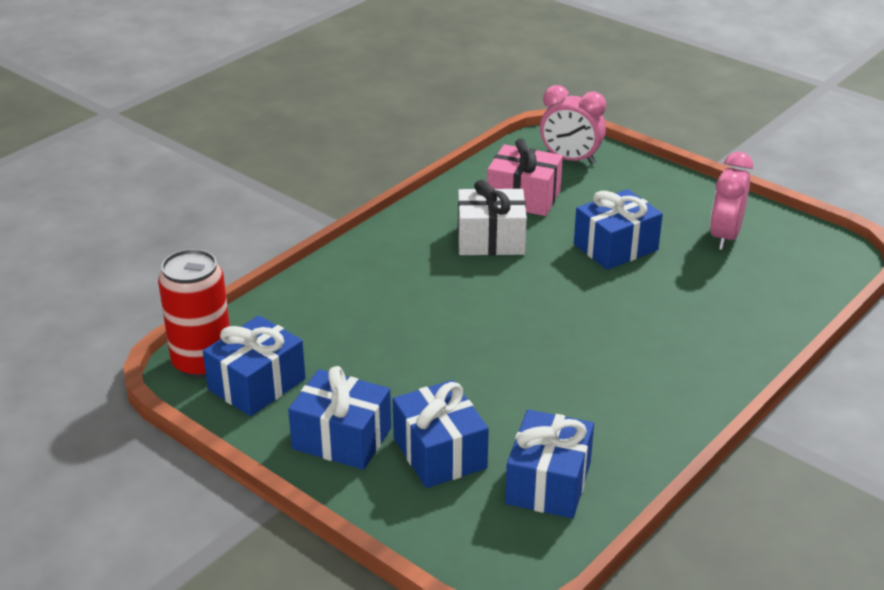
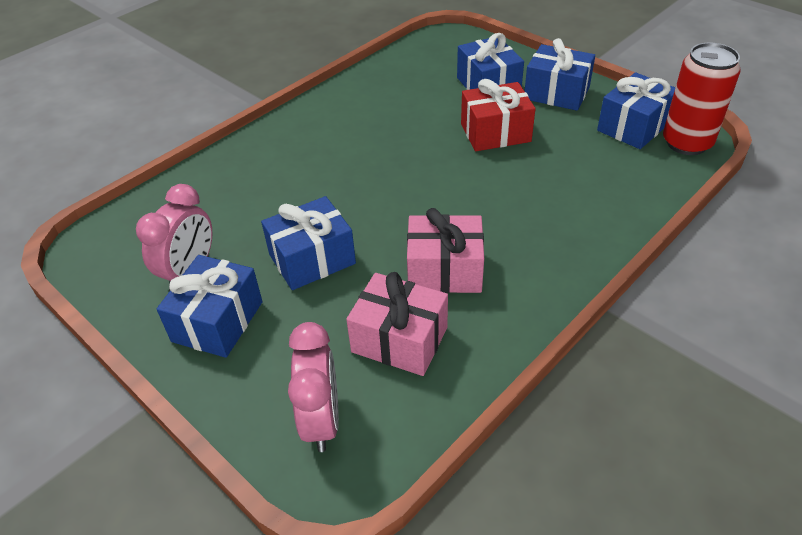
camera: 175 degrees left, 10 degrees up
(434, 376) = (495, 133): none -> red gift
(490, 240) = (444, 270): white gift -> pink gift
(548, 483) = (418, 71): blue gift -> blue gift (217, 321)
(570, 160) = (322, 420): pink clock -> pink clock turned 60 degrees clockwise

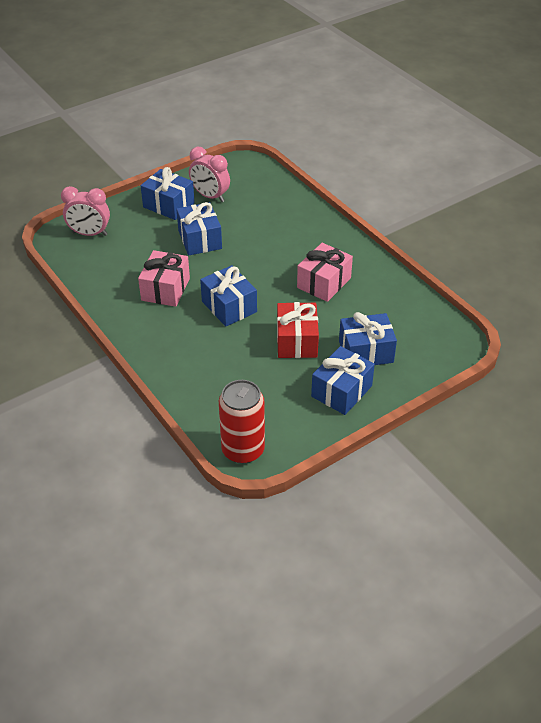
camera: 100 degrees right, 0 degrees up
(399, 340) = (123, 264): pink gift -> pink gift (324, 283)
(633, 127) = (276, 424): blue gift -> blue gift (229, 306)

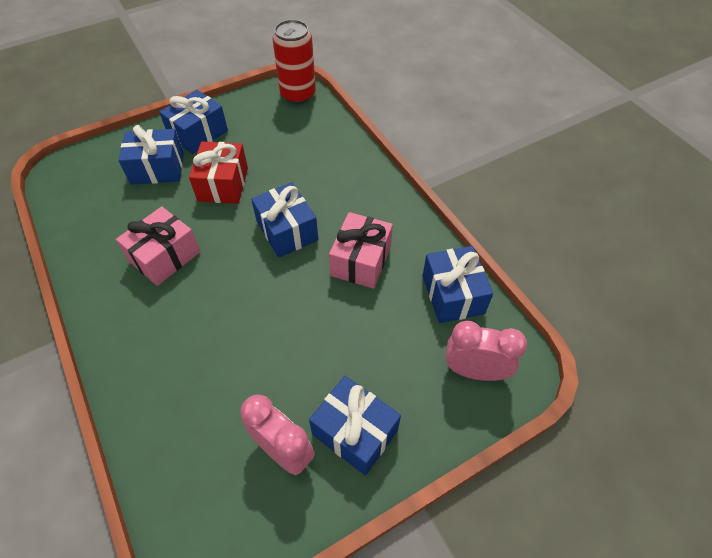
camera: 175 degrees left, 10 degrees up
(200, 239) = (311, 345): blue gift -> blue gift (453, 294)

